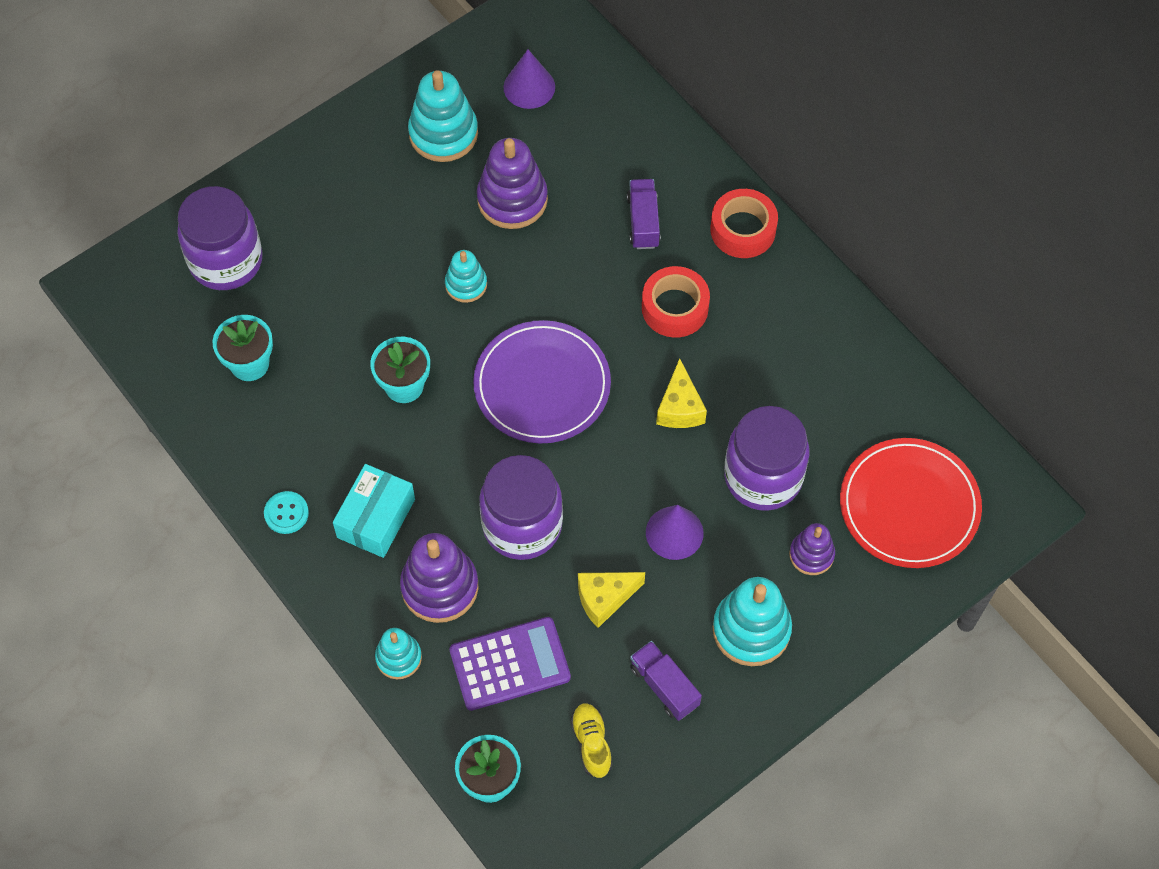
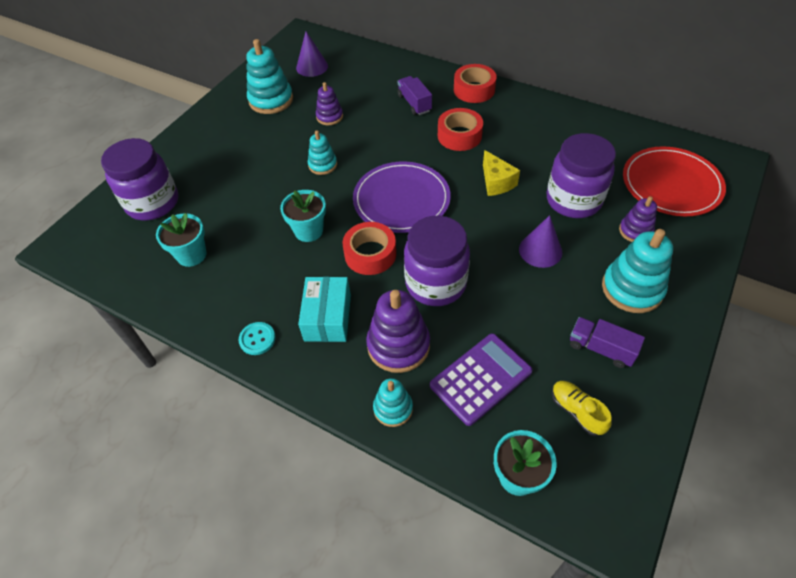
camera: 20 degrees left, 10 degrees down
(464, 452) = (370, 254): none -> red tape
(512, 199) = (329, 117): purple stacking toy -> purple stacking toy, size x0.59
(604, 599) = (521, 308): yellow cheese -> none

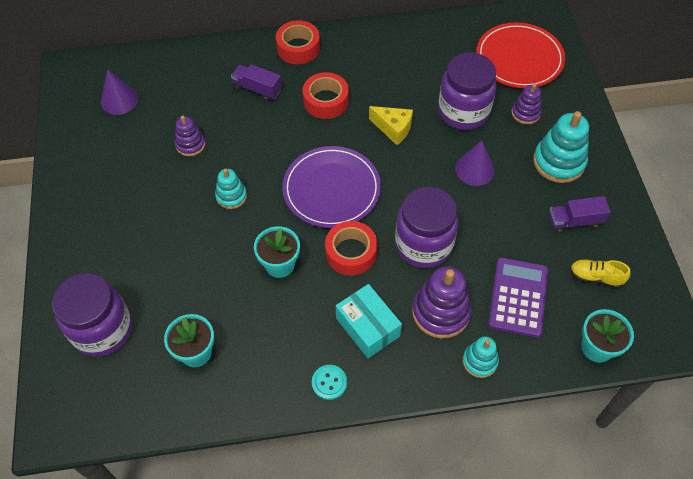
camera: 40 degrees left, 5 degrees up
(271, 100) = (113, 158): turquoise stacking toy -> none

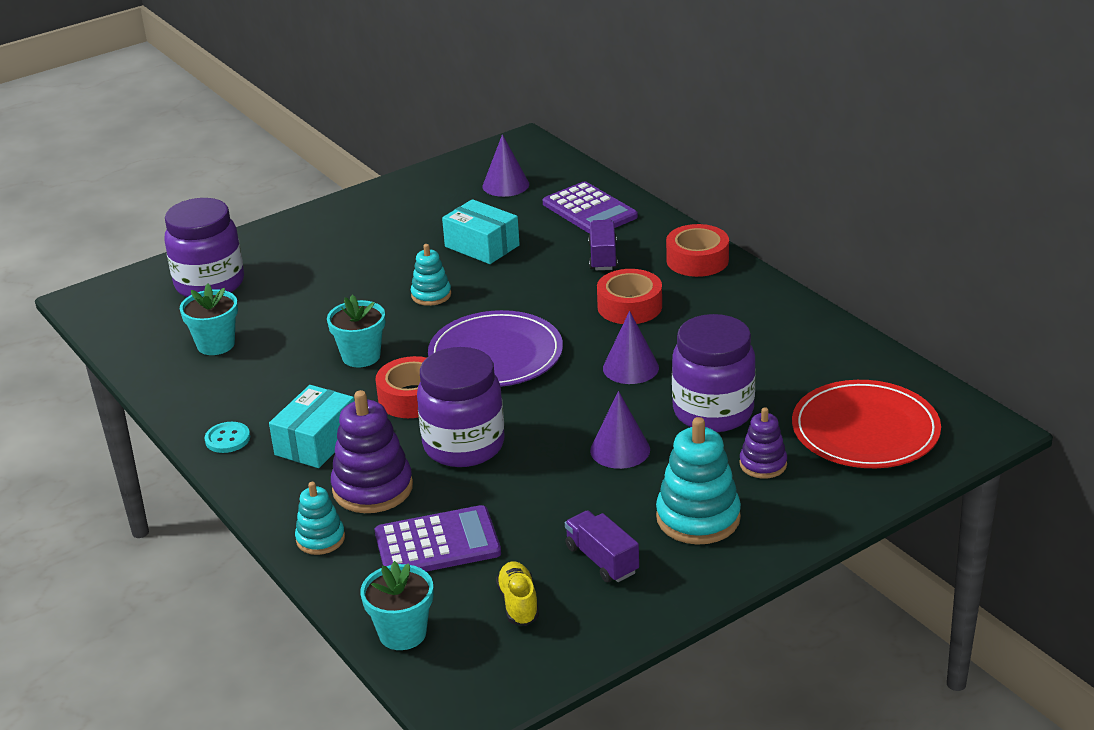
camera: 65 degrees right, 25 degrees down
(190, 144) = (482, 246): purple stacking toy -> turquoise box
(194, 72) = (589, 210): none -> purple calculator
(393, 129) = (630, 368): yellow cheese -> purple cone

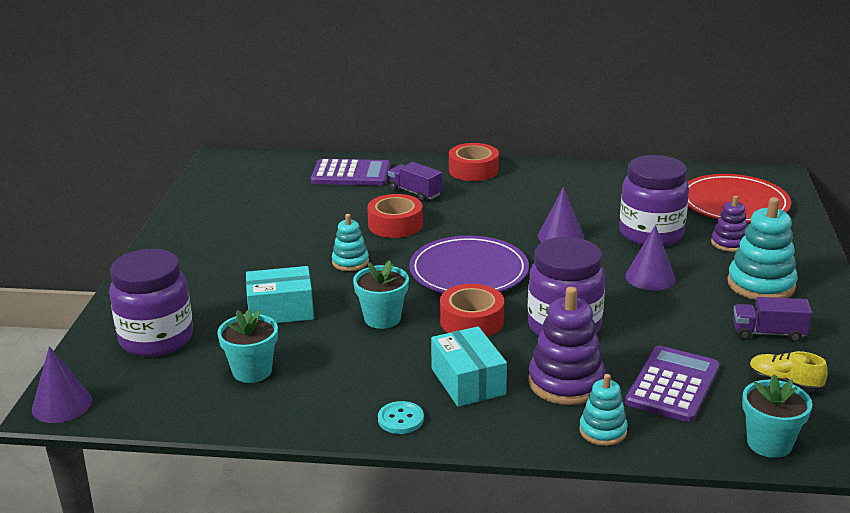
camera: 50 degrees left, 5 degrees down
(482, 246) = (322, 221): turquoise box -> turquoise box (281, 310)
(505, 185) = (262, 184): purple cone -> purple cone (62, 405)
(629, 306) = (489, 208): red tape -> red tape (395, 224)

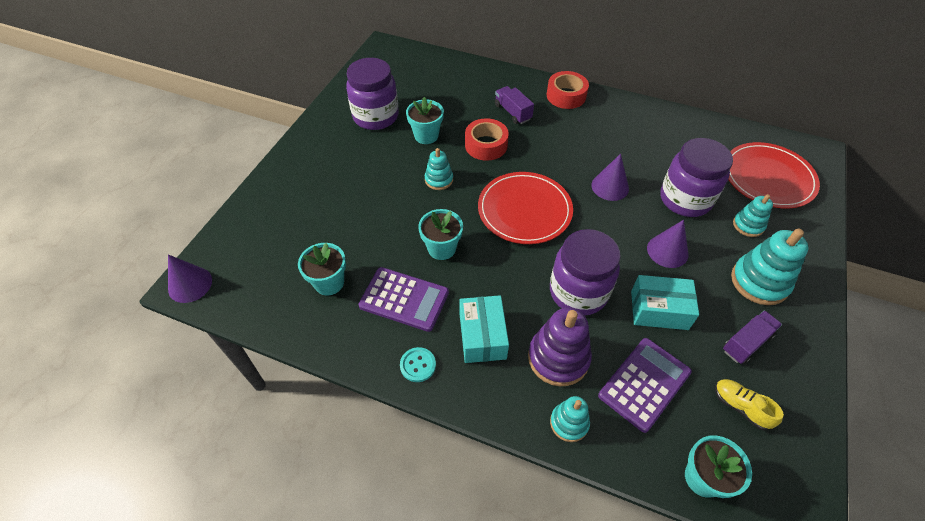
camera: 15 degrees right, 25 degrees up
(156, 339) = (275, 231): purple jar -> purple jar (376, 116)
(281, 310) = (371, 221): turquoise box -> turquoise box (659, 310)
(315, 227) = (426, 136): none -> turquoise flower pot
(351, 174) = (471, 82): purple calculator -> purple calculator (404, 299)
(468, 271) = (524, 210): purple plate -> red plate
(471, 321) = (508, 267): red tape -> none
(729, 243) = (748, 225): purple stacking toy -> turquoise stacking toy
(768, 333) = (746, 343): purple truck -> purple truck turned 120 degrees clockwise

